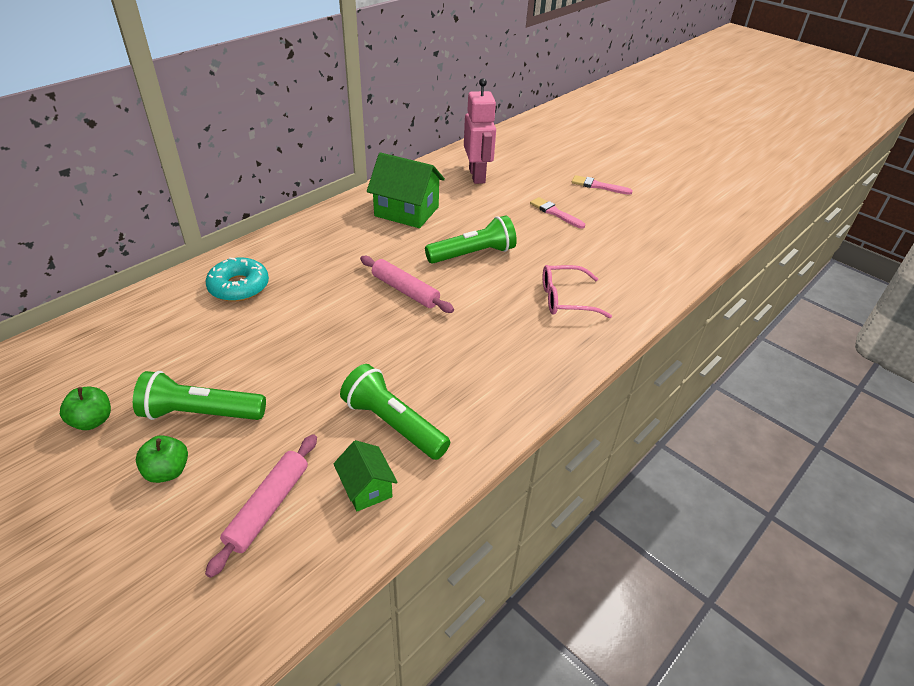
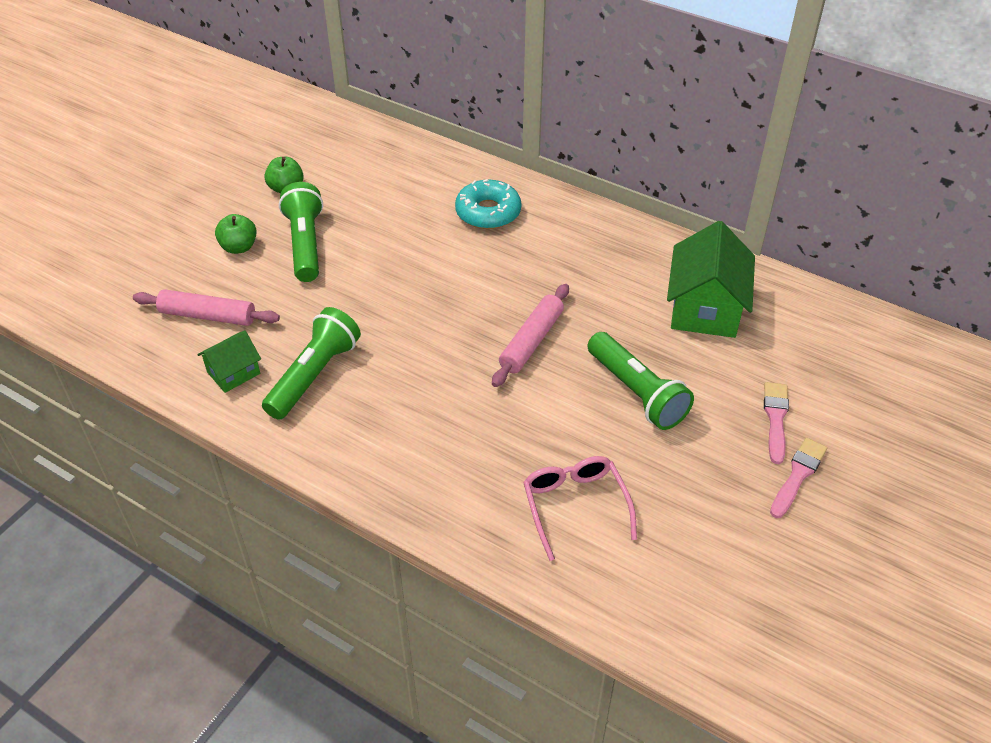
camera: 80 degrees right, 5 degrees up
(477, 176) = (852, 366): pink robot -> none
(598, 186) = (926, 531): pink brush -> pink brush (775, 419)

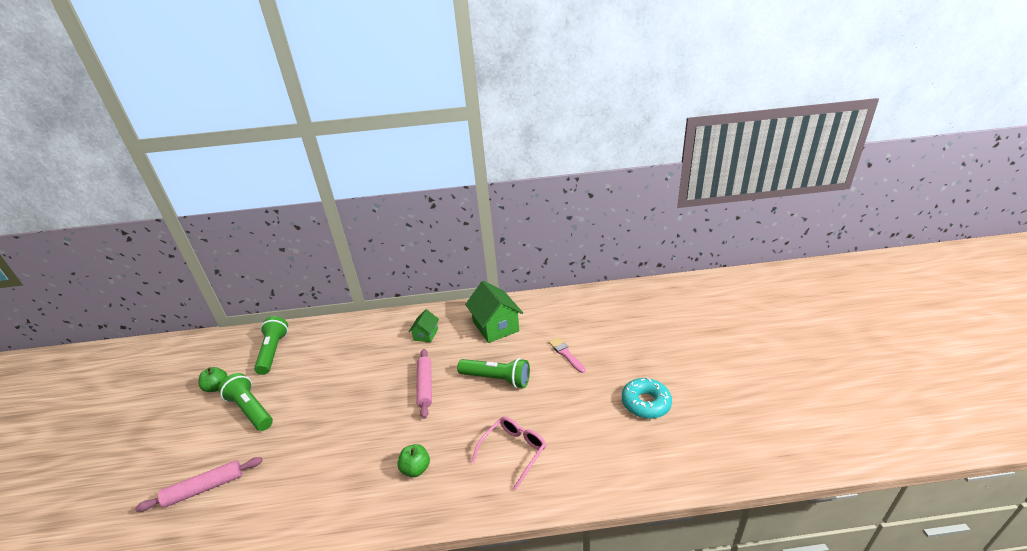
camera: 35 degrees left, 15 degrees down
(233, 373) = (248, 512): green house -> green house (426, 334)
(239, 247) = (203, 435): green apple -> green apple (416, 469)
(314, 375) = (308, 478): green flashlight -> green flashlight (273, 352)
(488, 212) = (353, 339): turquoise donut -> turquoise donut (645, 403)
(575, 506) = (513, 451): pink glasses -> pink glasses turned 90 degrees clockwise
(798, 475) = (596, 371): pink brush -> none

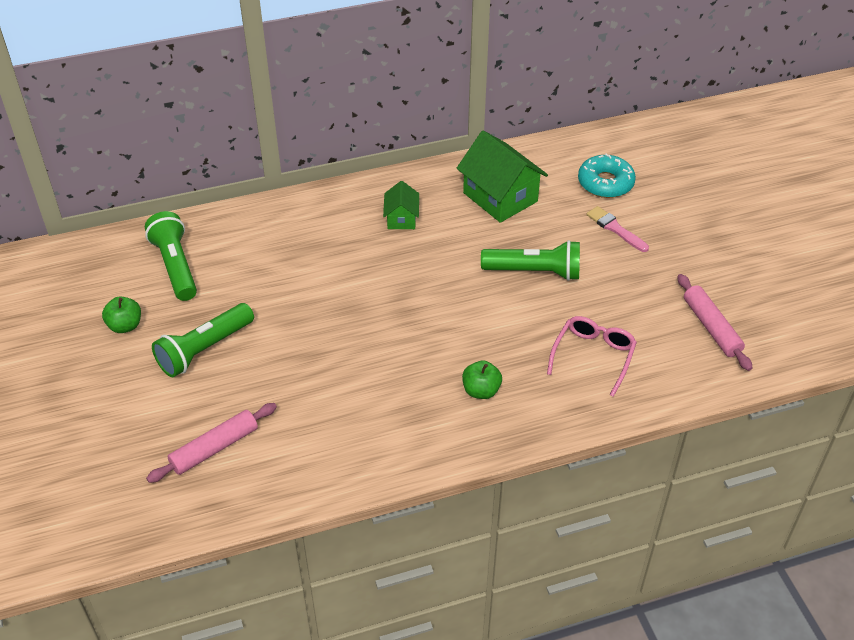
camera: 15 degrees left, 15 degrees up
(251, 410) = (204, 349): green flashlight -> green flashlight turned 75 degrees counterclockwise
(425, 386) = (439, 291): pink rolling pin -> pink rolling pin (711, 327)
(645, 403) = (735, 282): turquoise donut -> turquoise donut (605, 183)

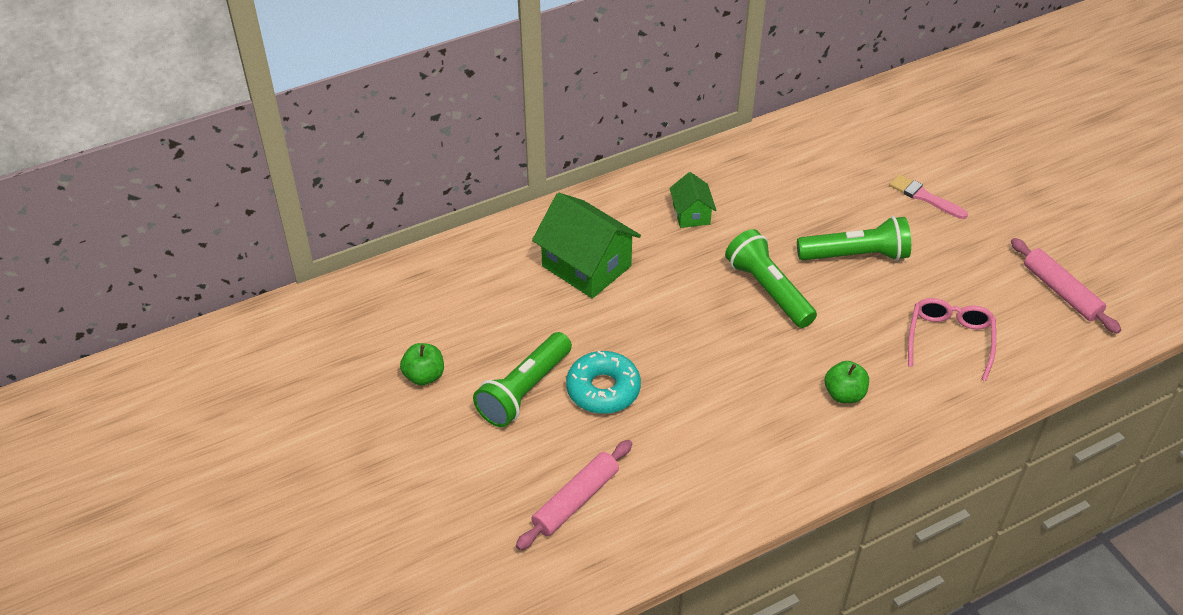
camera: 10 degrees left, 0 degrees up
(176, 266) = (457, 300): green flashlight -> green flashlight (768, 290)
(500, 197) = (790, 177): green house -> green house (586, 266)
(605, 183) = (897, 148): turquoise donut -> turquoise donut (603, 389)

